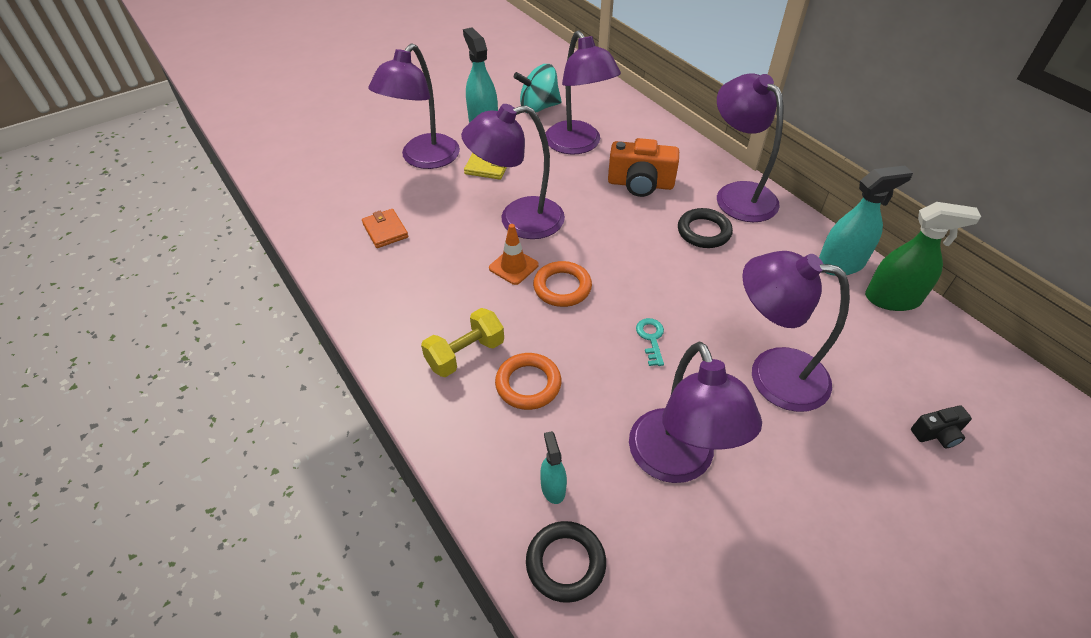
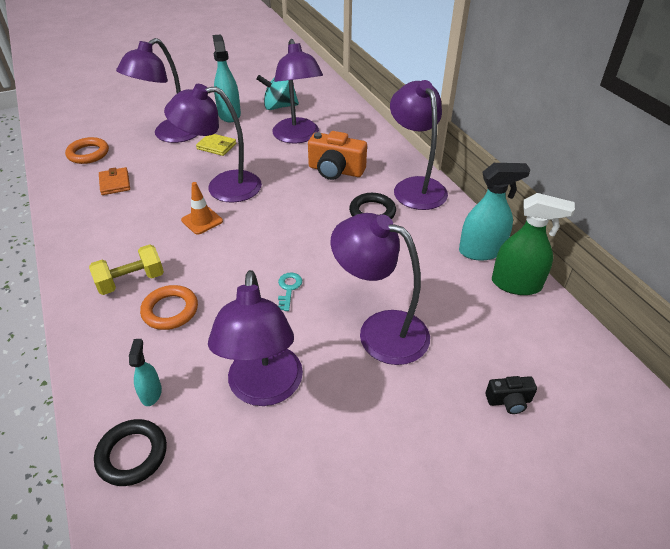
camera: 10 degrees right, 5 degrees down
(562, 287) = (233, 241): orange ring -> orange ring (88, 154)

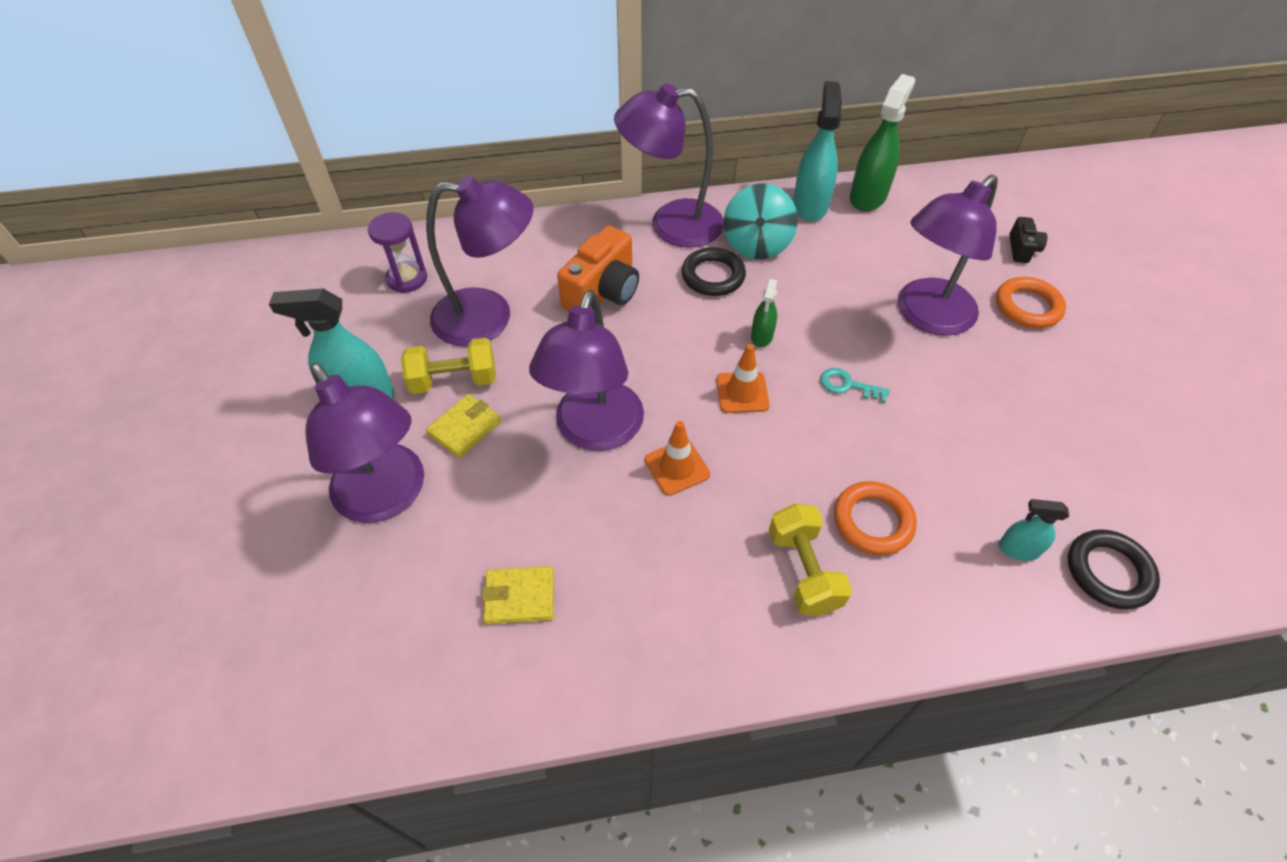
camera: 75 degrees left, 10 degrees up
(88, 154) = (385, 651): orange ring -> orange ring (1027, 306)
(115, 183) = (520, 597): orange wallet -> yellow wallet
(248, 136) = (454, 380): none -> yellow dumbbell
(264, 389) = (1010, 433): purple lamp -> none
(267, 239) = (742, 392): none -> orange traffic cone
(279, 106) = (376, 325): turquoise spinning top -> turquoise spinning top (756, 244)
(317, 107) = (407, 279): none -> purple hourglass
(322, 242) = (761, 336): none -> green spray bottle

